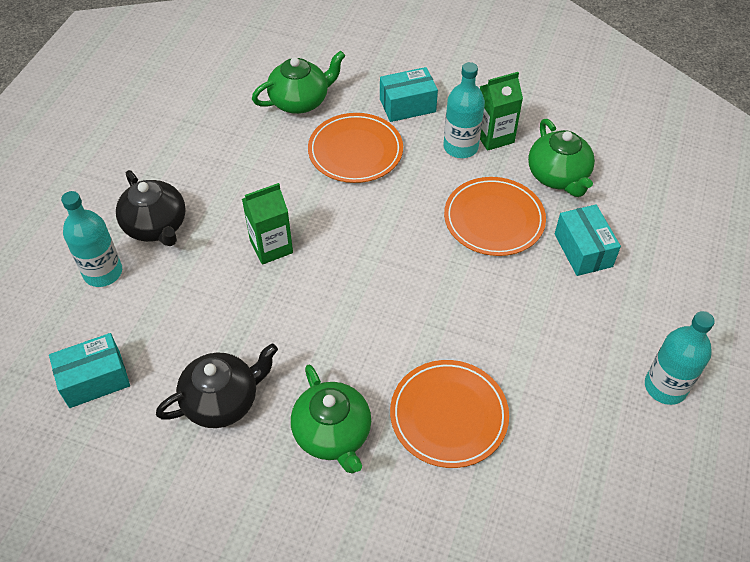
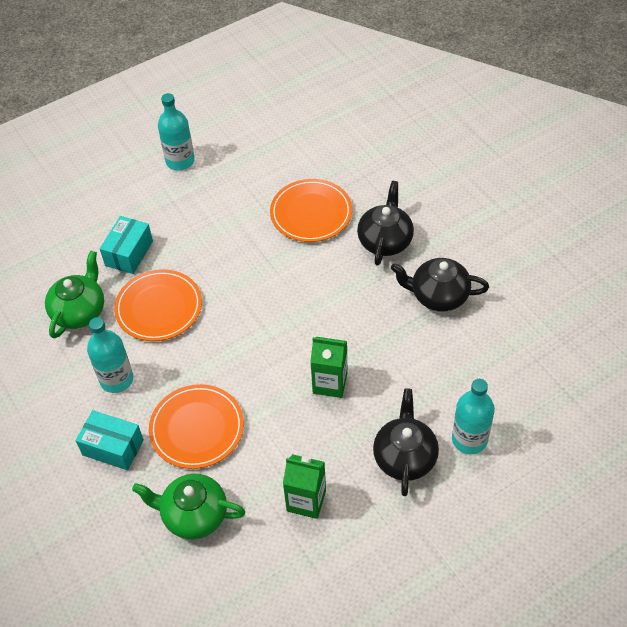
camera: 140 degrees left, 0 degrees up
(95, 379) = (515, 357): turquoise box -> none
(333, 434) = (385, 240): green teapot -> black teapot
(494, 136) = (83, 372): green carton -> green carton (306, 501)

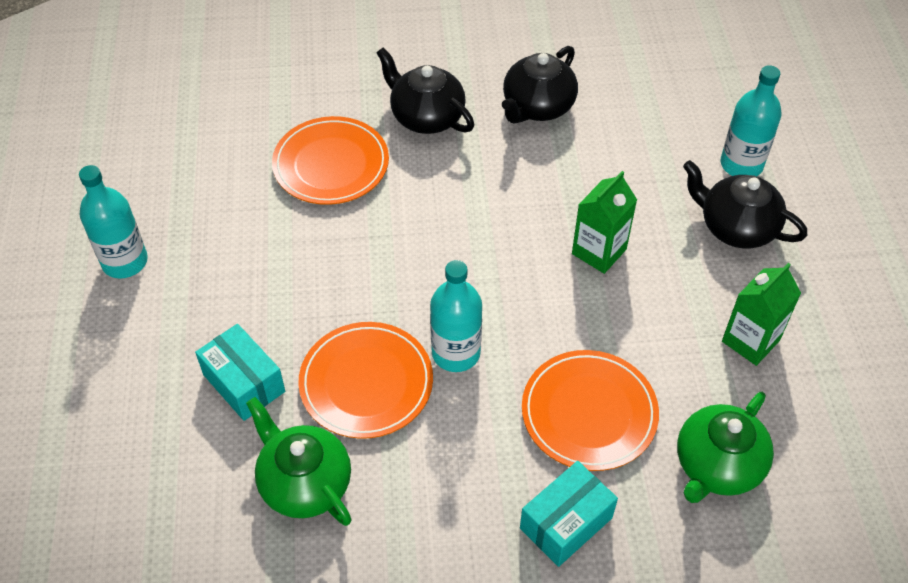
camera: 65 degrees left, 0 degrees up
(116, 379) = (455, 478): turquoise bottle -> turquoise bottle (456, 353)

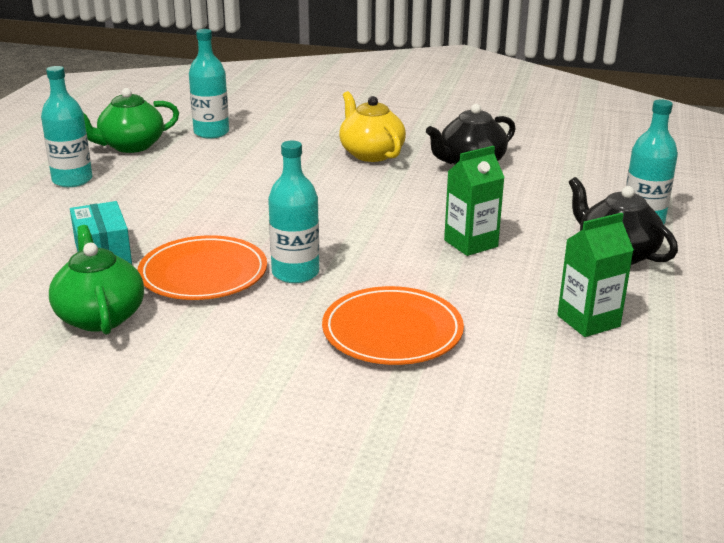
camera: 20 degrees right, 25 degrees down
(227, 122) = (211, 132): none -> turquoise bottle
(331, 164) = (273, 163): orange plate -> none
(426, 116) = (371, 154): black teapot -> yellow teapot
(566, 523) = (317, 393): turquoise box -> none
(717, 466) = (500, 392): green teapot -> green teapot (130, 146)

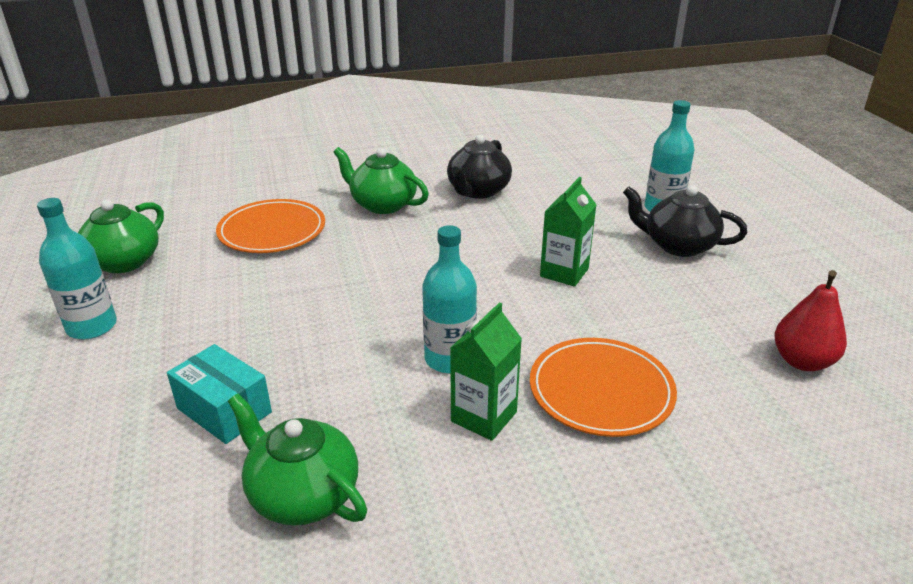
camera: 30 degrees left, 5 degrees up
(203, 273) = (360, 394): orange plate -> orange plate (272, 231)
(211, 132) = (199, 223): turquoise bottle -> none
(371, 154) = (382, 204): yellow teapot -> green teapot
(588, 321) = (730, 318): green carton -> green carton (484, 417)
(615, 373) = (802, 361): none -> red pear

